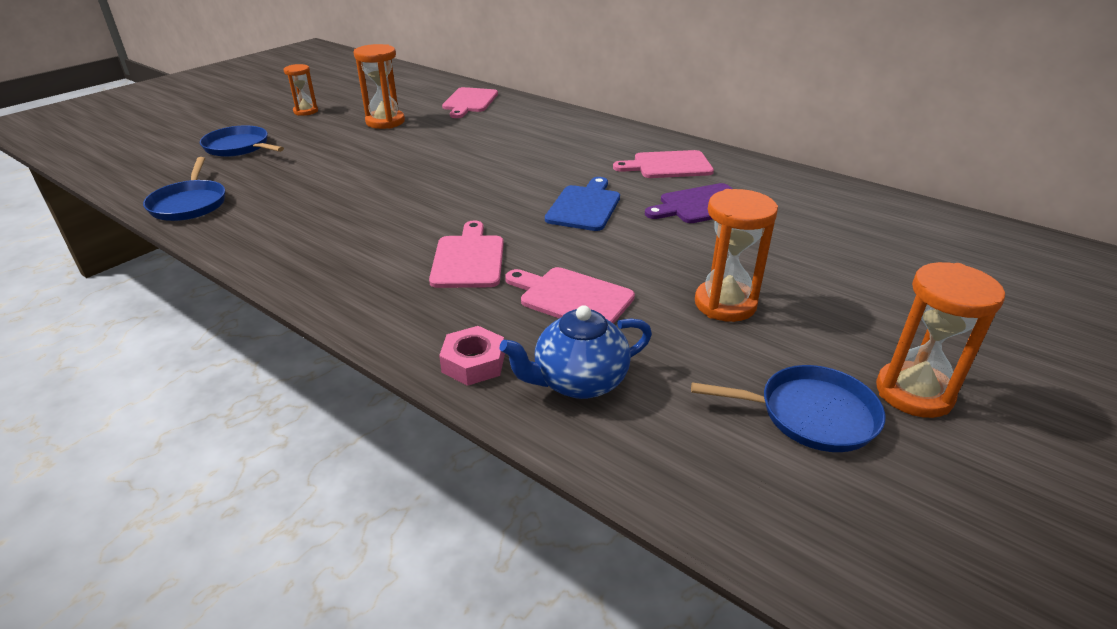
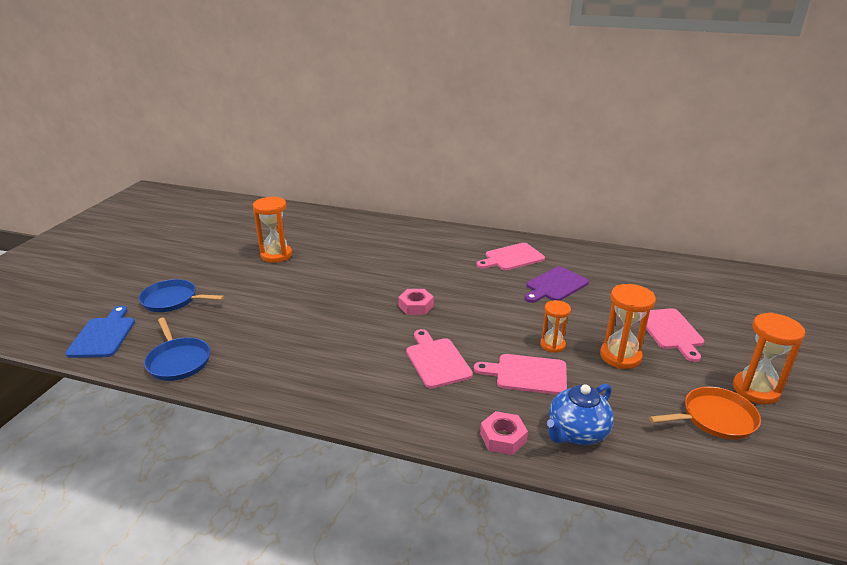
camera: 20 degrees left, 5 degrees down
(306, 111) = (200, 256): orange hourglass -> orange hourglass (552, 345)
(469, 102) = (328, 225): pink cutting board -> pink cutting board (670, 331)
(496, 197) = (416, 306): none -> pink nut
(584, 206) = (482, 302): blue cutting board -> blue cutting board (103, 335)
(811, 414) = (715, 418): blue pan -> orange pan

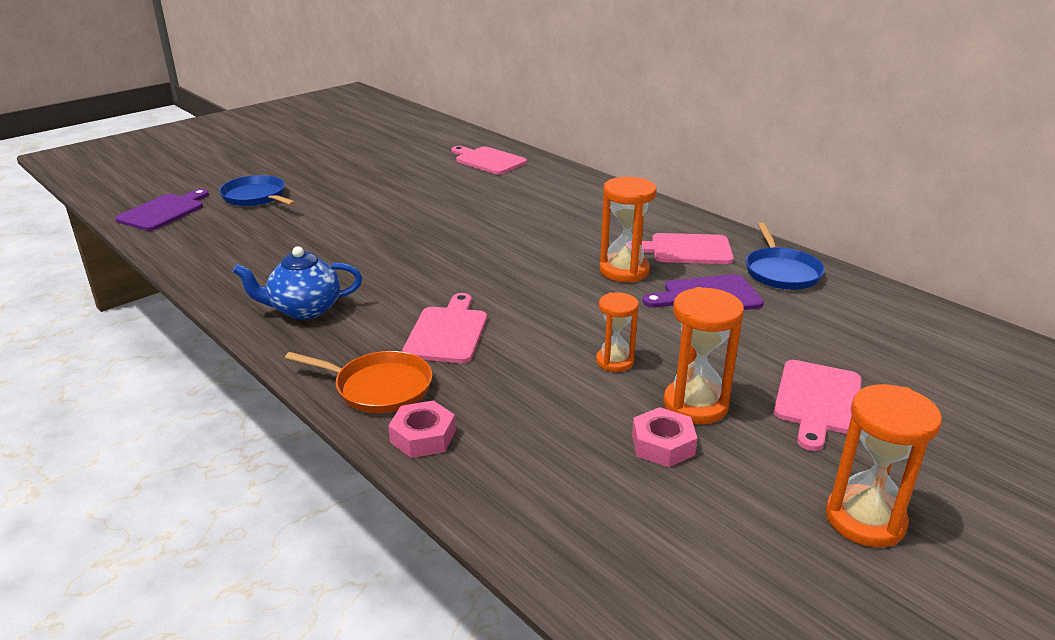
camera: 30 degrees right, 0 degrees up
(103, 335) = (164, 211): blue cutting board -> purple cutting board
(178, 361) = (197, 252): blue pan -> blue pan (781, 272)
(276, 255) = (404, 180): orange hourglass -> orange hourglass (624, 271)
(416, 306) = (494, 269): pink nut -> pink nut (662, 444)
(527, 374) = (539, 382): pink cutting board -> pink cutting board (488, 160)
(576, 433) = (519, 467): blue teapot -> blue teapot (304, 309)
(715, 418) = (745, 528): orange pan -> orange pan (379, 387)

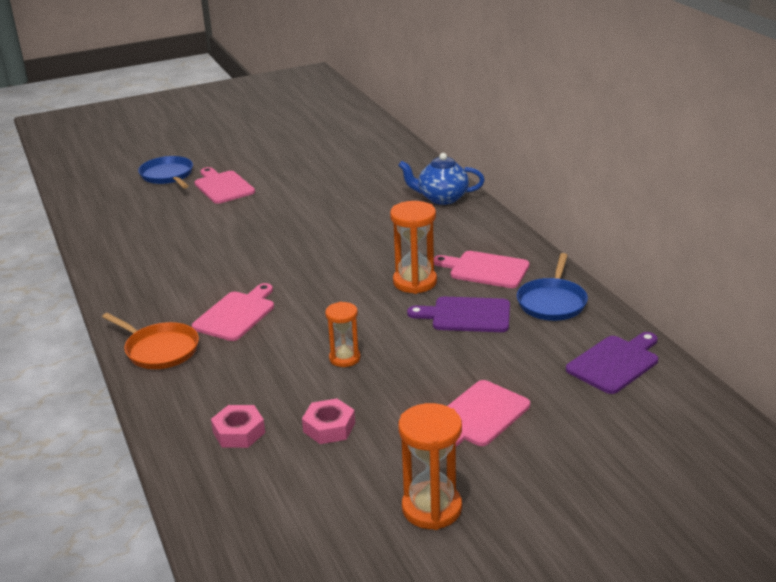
camera: 20 degrees right, 0 degrees up
(164, 211) = (93, 181): purple cutting board -> purple cutting board (615, 363)
(304, 309) = (146, 280): blue teapot -> blue teapot (442, 198)
(423, 436) = (165, 390): pink nut -> pink nut (239, 432)
(488, 160) = (380, 160): pink cutting board -> pink cutting board (223, 186)
(695, 405) = (378, 403): orange hourglass -> none

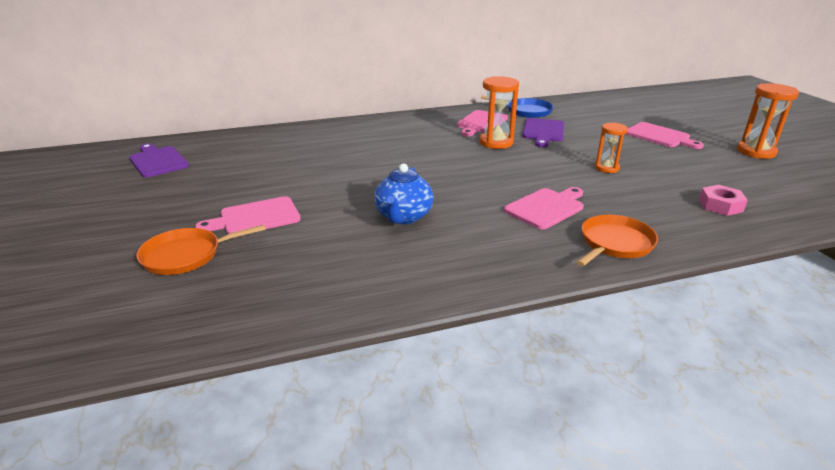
camera: 85 degrees left, 0 degrees up
(168, 176) = (186, 255): blue pan -> orange pan
(236, 314) = (546, 207): pink cutting board -> pink cutting board turned 105 degrees clockwise
(329, 427) = (695, 175): pink nut -> none
(442, 198) = (360, 127): blue teapot -> blue teapot (403, 217)
(615, 363) = (592, 105): purple cutting board -> purple cutting board (158, 161)

